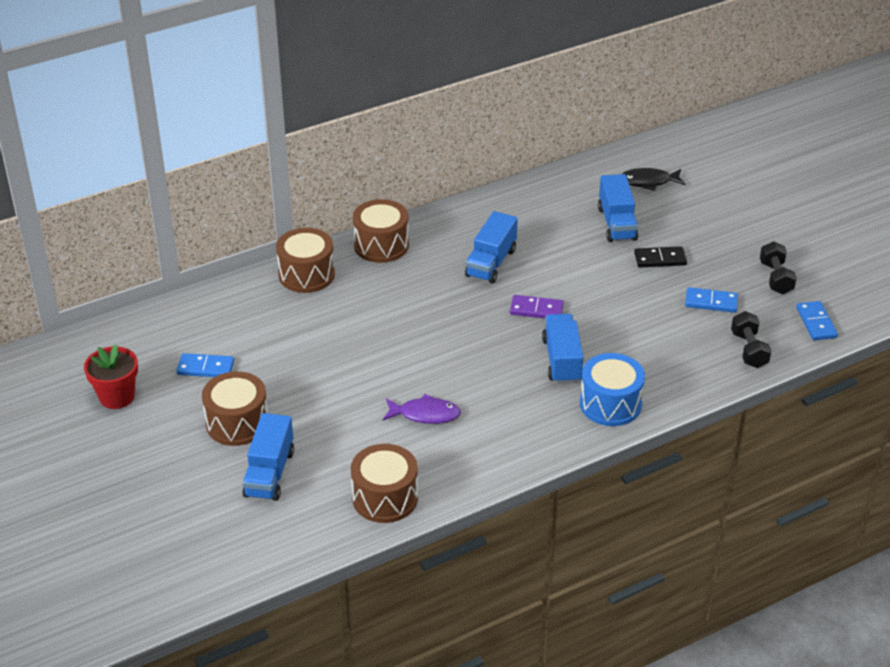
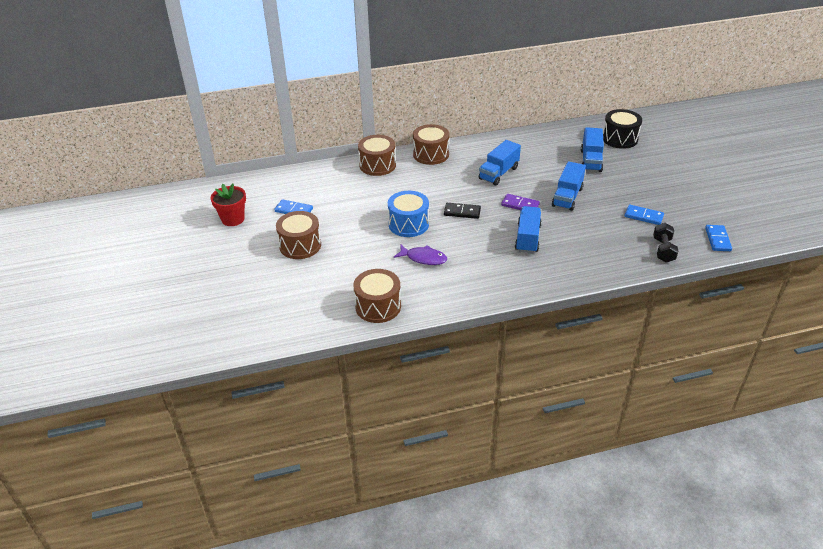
camera: 15 degrees right, 0 degrees up
(269, 473) = (308, 279): blue truck -> blue truck (567, 197)
(610, 404) = (553, 270): blue drum -> blue drum (408, 224)
(648, 182) = (620, 139): black fish -> black drum
(660, 259) = (614, 185): black domino -> black domino (462, 212)
(775, 278) = (694, 207): black dumbbell -> none

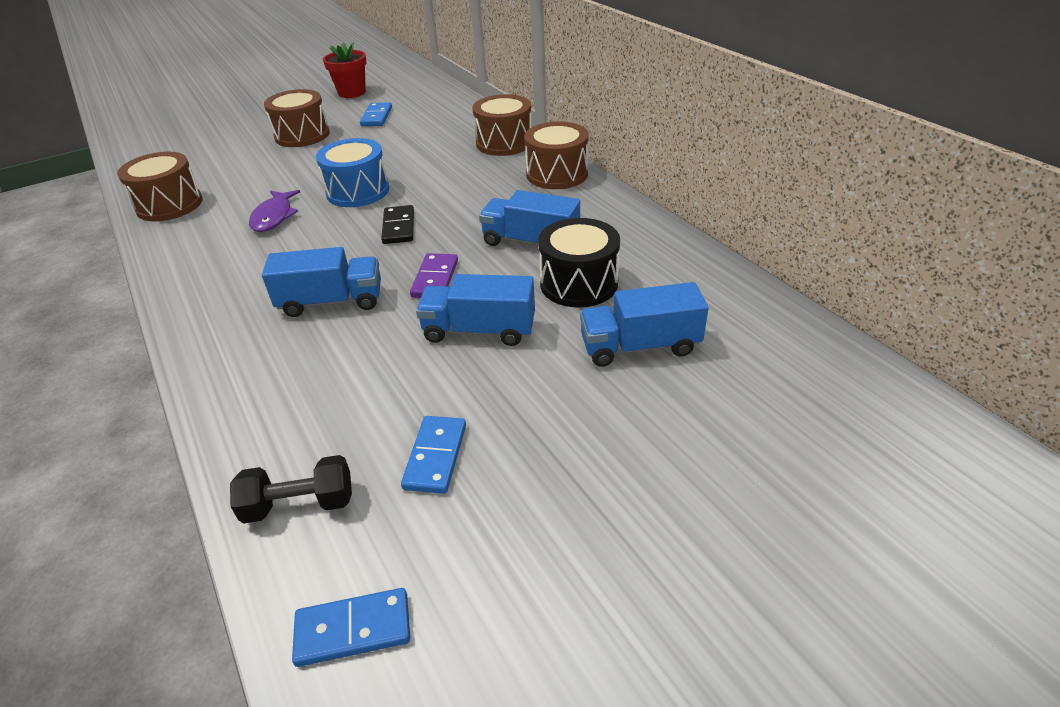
camera: 75 degrees right, 0 degrees up
(620, 139) = (773, 382): black drum -> black drum (578, 283)

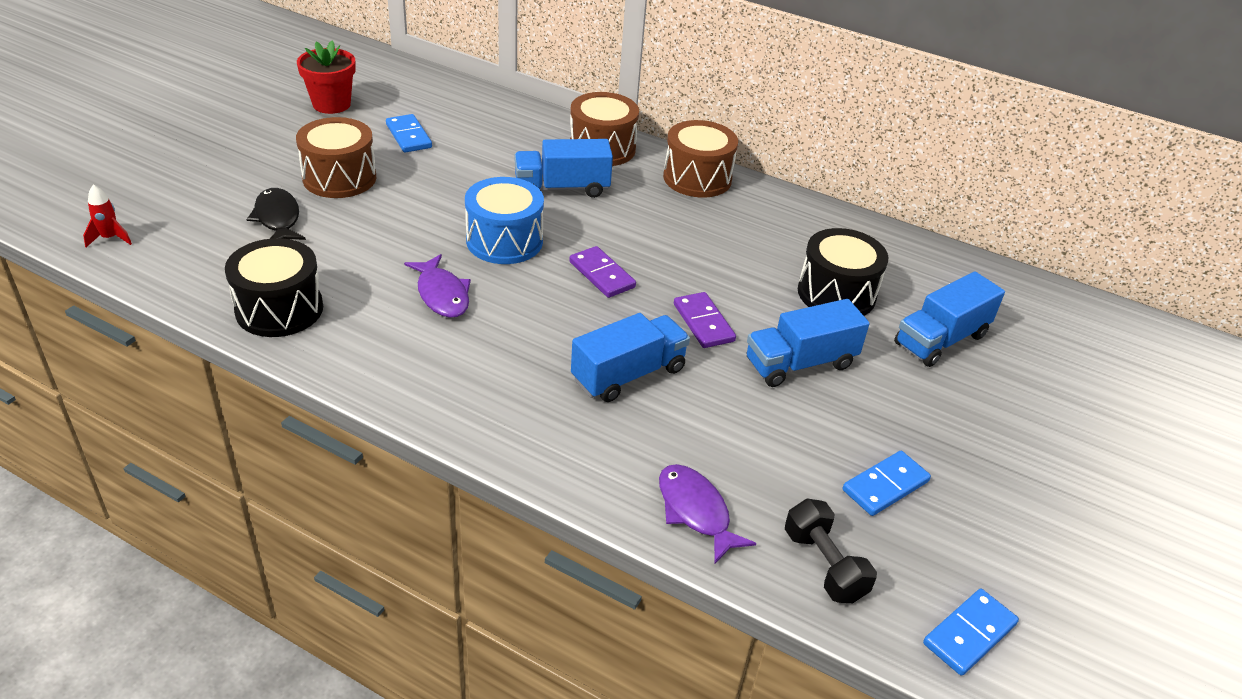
camera: 35 degrees left, 0 degrees up
(136, 148) = (110, 238): none -> red rocket
(169, 205) = (279, 309): brown drum -> black drum
(236, 153) = (277, 218): none -> black fish
(254, 419) = (695, 511): none -> purple fish
(299, 504) = (824, 565): black dumbbell -> black dumbbell turned 75 degrees counterclockwise
(399, 227) = (602, 274): black domino -> purple domino
(435, 456) = (885, 486): blue domino -> blue domino turned 75 degrees clockwise
(530, 242) = (751, 261): blue truck -> blue truck (562, 188)

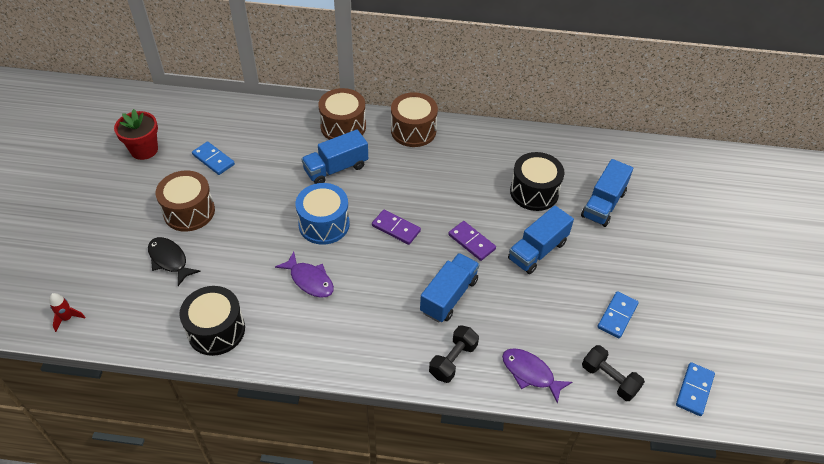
camera: 20 degrees left, 10 degrees up
(584, 453) = (453, 360): none -> black dumbbell

